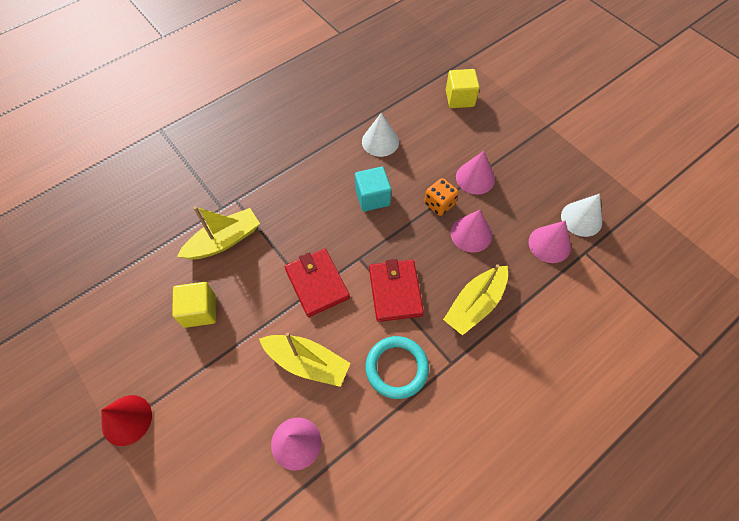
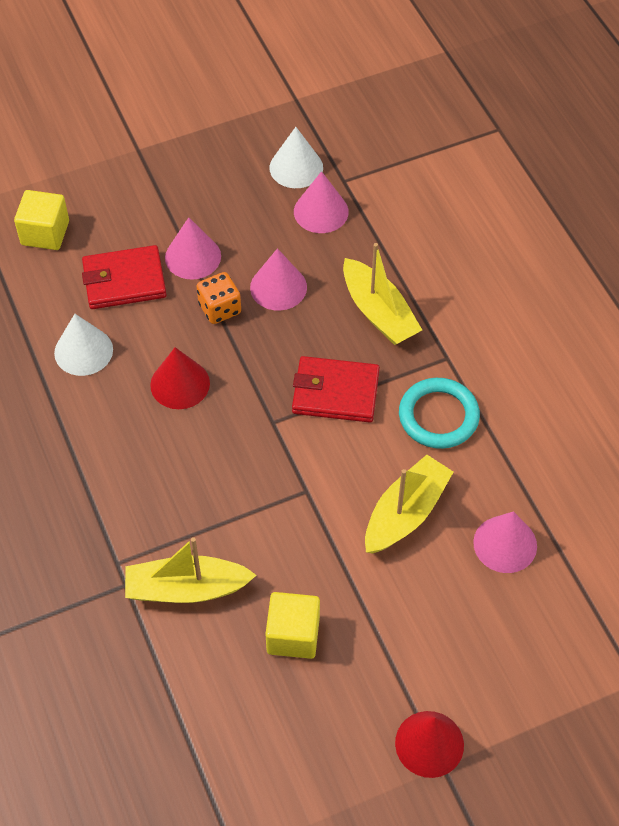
camera: 75 degrees left, 5 degrees down
(224, 241) = (186, 589): yellow boat -> yellow boat turned 75 degrees counterclockwise
(317, 283) = (296, 480): red wallet -> red wallet (124, 280)
(372, 197) = (180, 384): turquoise cube -> red cone

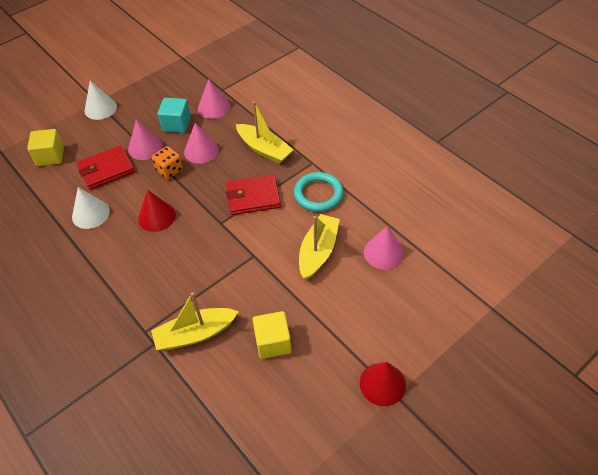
camera: 15 degrees left, 5 degrees down
(253, 228) = (176, 124): none -> turquoise cube
(296, 167) = (192, 89): white cone -> white cone (100, 108)

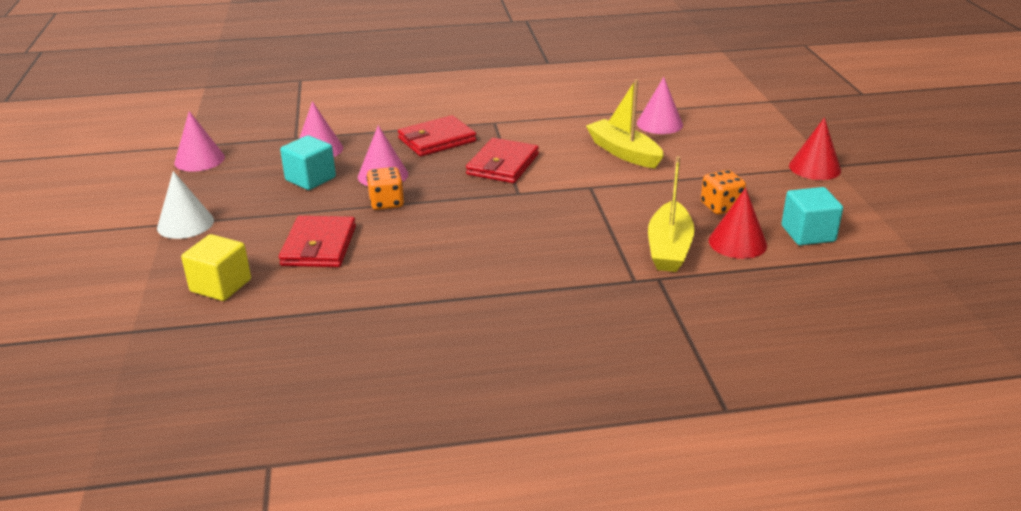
camera: 60 degrees left, 20 degrees down
(90, 214) = (387, 276): white cone -> none
(145, 147) = (319, 209): pink cone -> pink cone (199, 160)
(156, 216) = (456, 230): red cone -> red cone (737, 242)
(264, 149) = (437, 140): yellow boat -> red wallet
(265, 413) = (808, 234): none -> turquoise cube
(273, 342) = (721, 207): yellow cube -> orange dice
(318, 194) = (544, 131): turquoise ring -> none

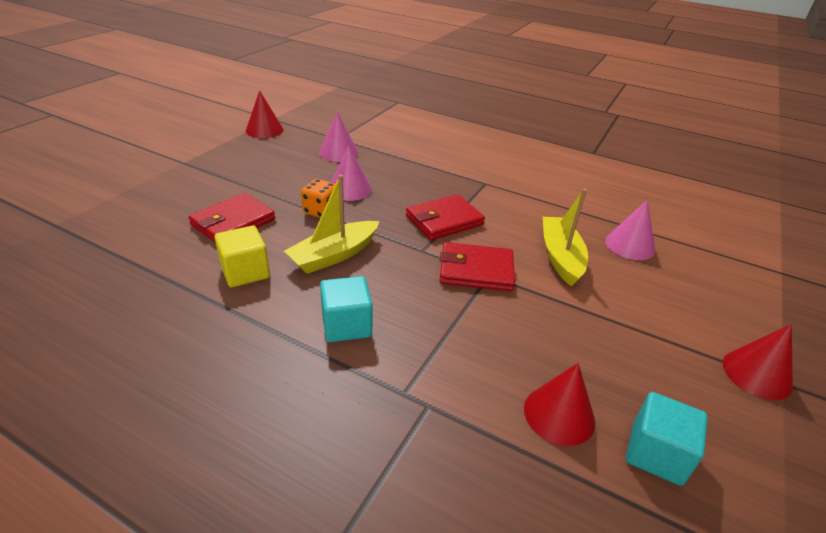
camera: 35 degrees right, 5 degrees up
(185, 224) = (192, 168): white cone -> none
(199, 160) = (264, 130): pink cone -> red cone
(221, 285) = (140, 220): yellow cube -> yellow cube (245, 272)
(310, 179) = (303, 171): turquoise cube -> turquoise cube (346, 325)
(437, 140) = (424, 179): red wallet -> red wallet (476, 270)
(669, 248) = (480, 378): yellow boat -> yellow boat (334, 255)
(721, 207) = (590, 362): orange dice -> none

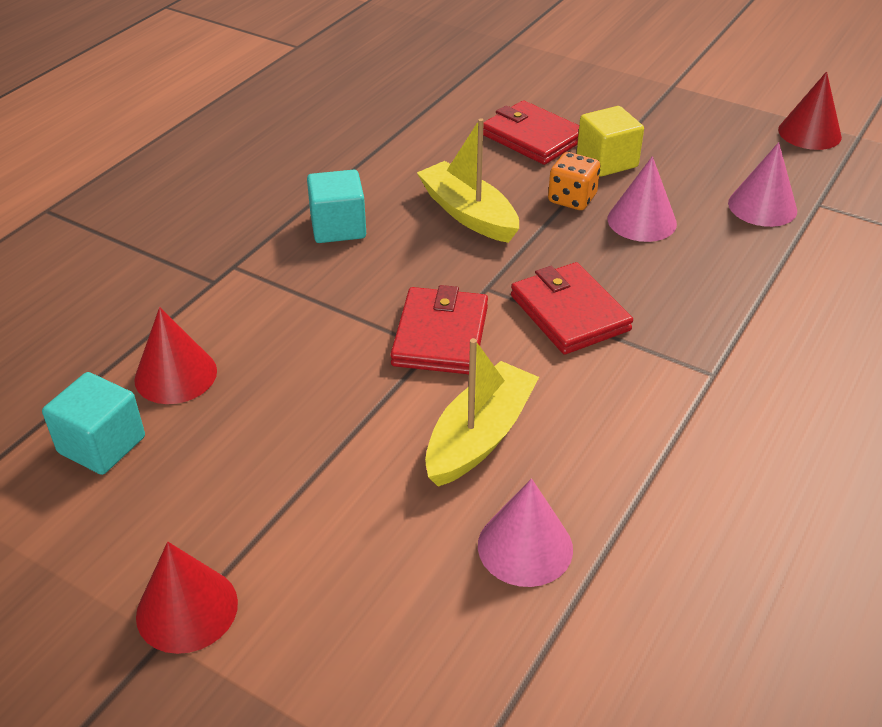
camera: 95 degrees right, 5 degrees up
(245, 272) = (432, 156): yellow cube -> yellow cube (607, 161)
(560, 257) = (479, 436): yellow boat -> yellow boat turned 60 degrees counterclockwise

